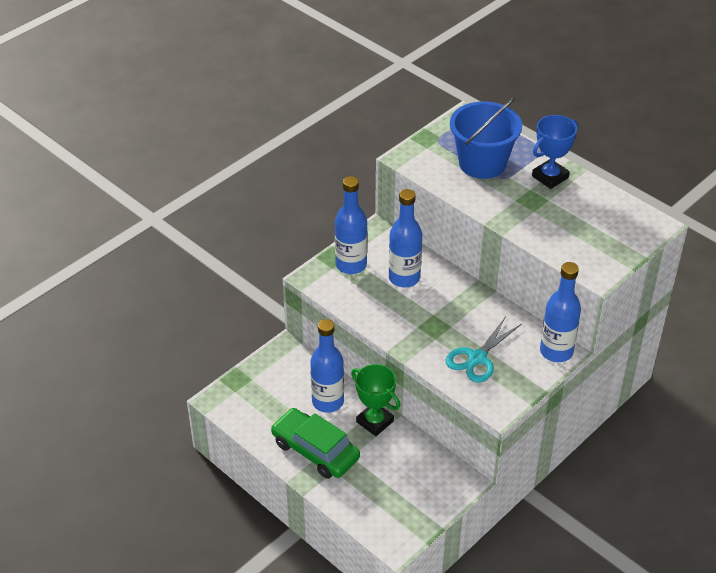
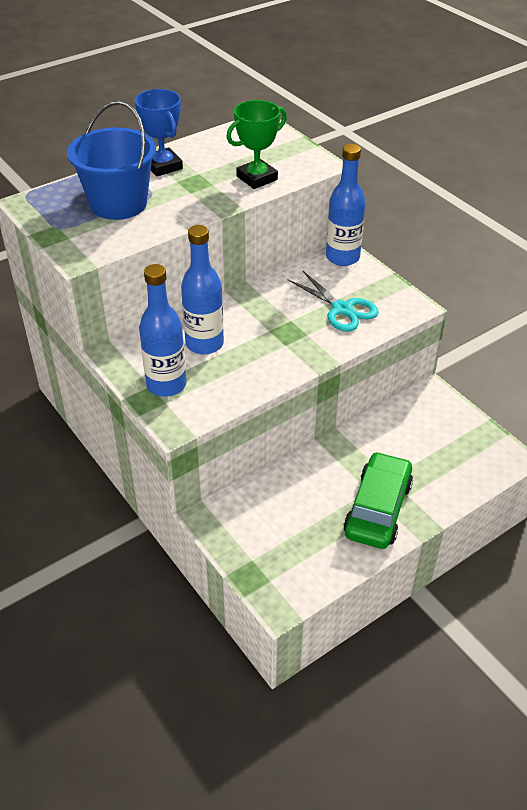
camera: 80 degrees left, 0 degrees up
(315, 450) = (378, 509): green car -> green car turned 150 degrees clockwise
(328, 402) = (305, 488): blue bottle -> none
(375, 421) = (342, 450): green trophy -> green trophy (257, 178)

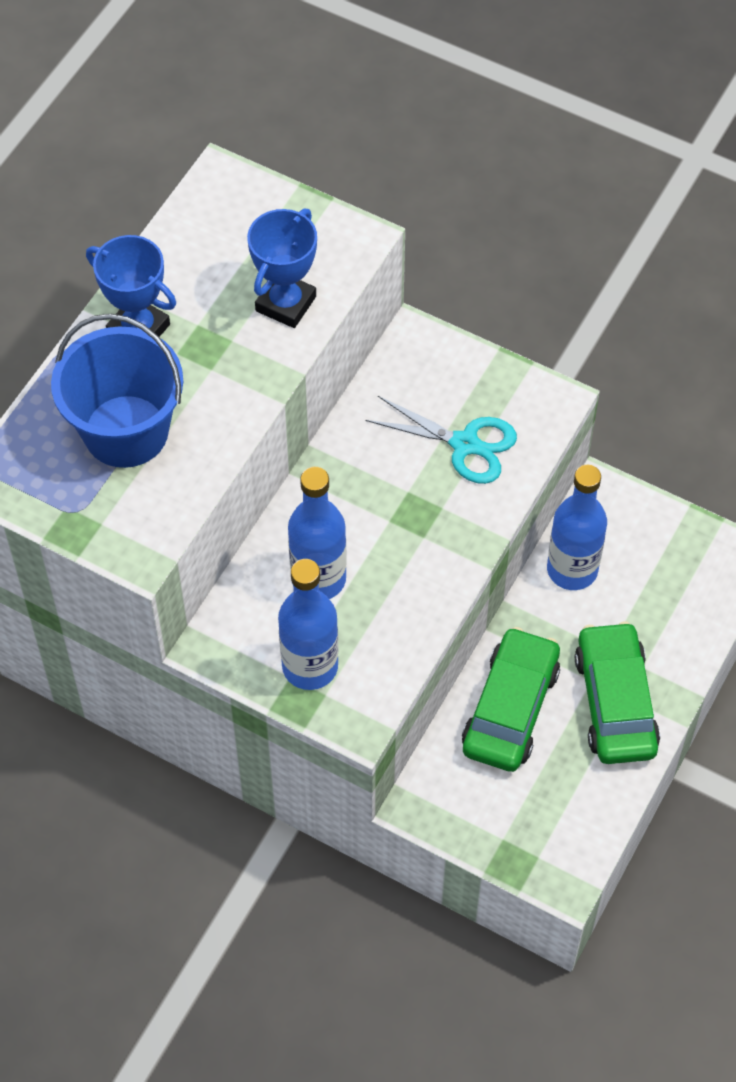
camera: 25 degrees left, 15 degrees up
(257, 178) = (286, 304): green trophy -> blue trophy
(304, 486) = (510, 708): none -> green car
(342, 257) = (417, 346): blue bottle -> blue bottle (572, 570)

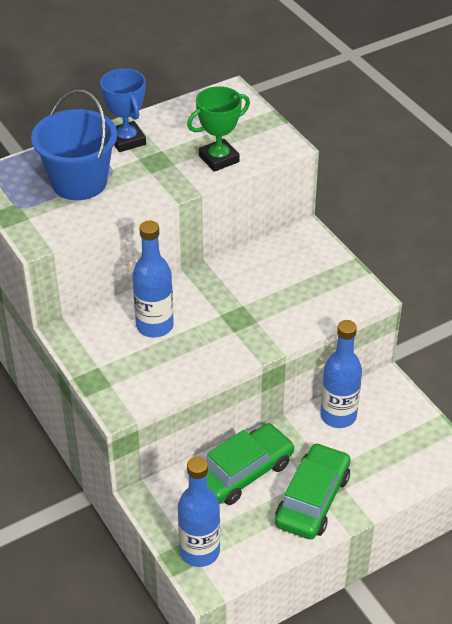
camera: 30 degrees right, 15 degrees down
(286, 304) = (219, 159): blue trophy -> green trophy
(310, 666) = (113, 367): blue bottle -> blue bottle (199, 551)
(465, 444) = (296, 296): turquoise scissors -> none

